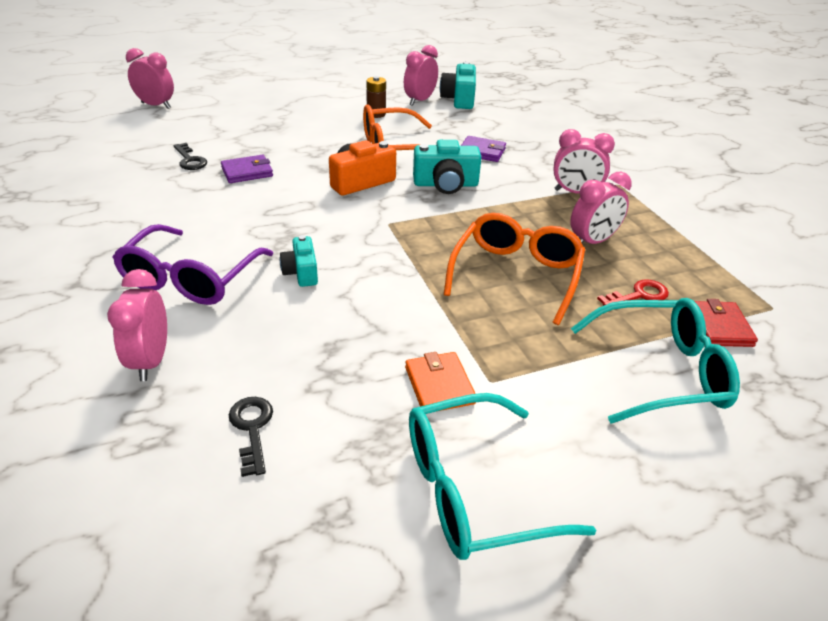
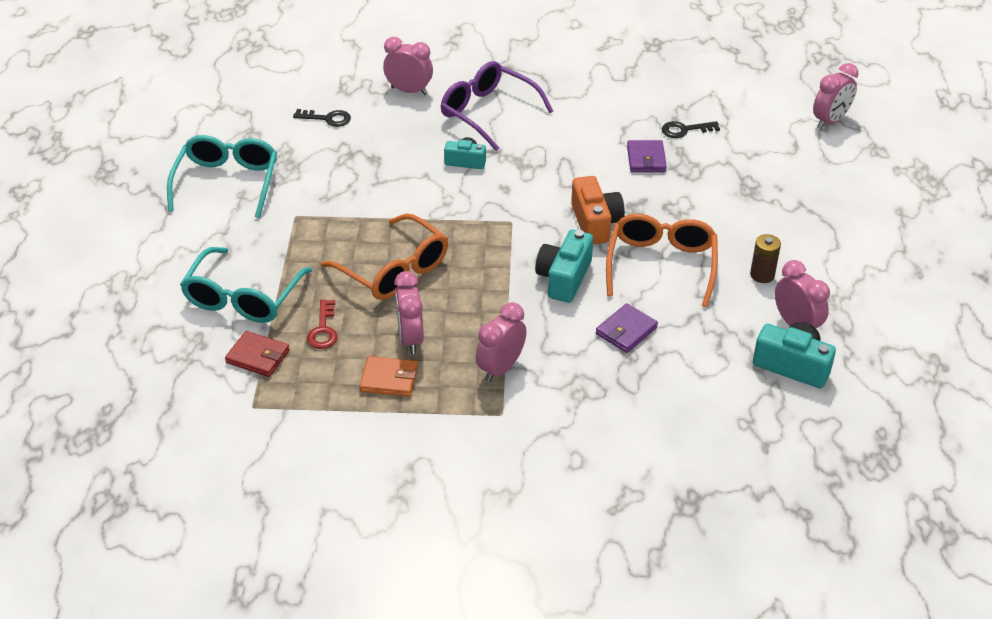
camera: 115 degrees right, 5 degrees up
(439, 385) = (308, 193): orange wallet -> orange wallet (389, 379)

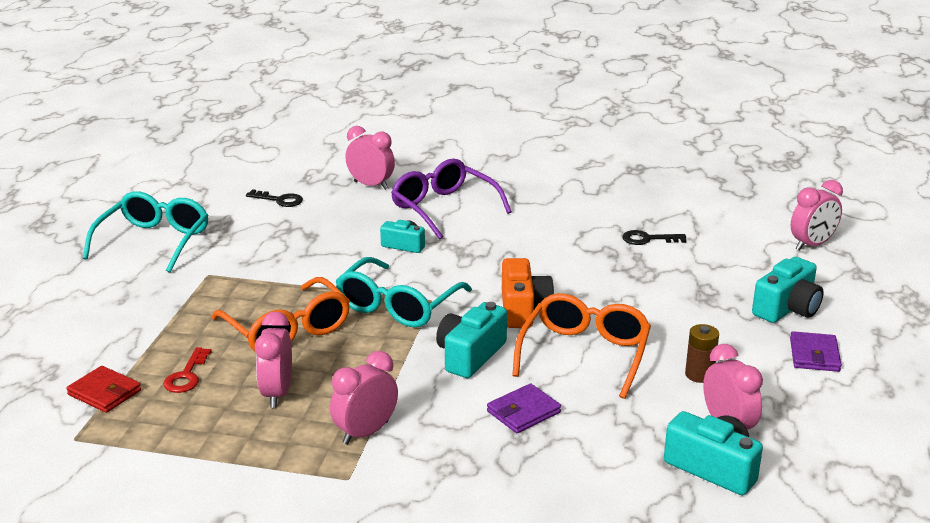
camera: 10 degrees right, 15 degrees down
(243, 298) = (117, 339): turquoise glasses -> turquoise glasses (397, 306)
(389, 379) = (235, 429): orange wallet -> none
(646, 159) = (597, 260): purple wallet -> purple wallet (814, 355)
(821, 195) = (787, 308): none -> turquoise camera

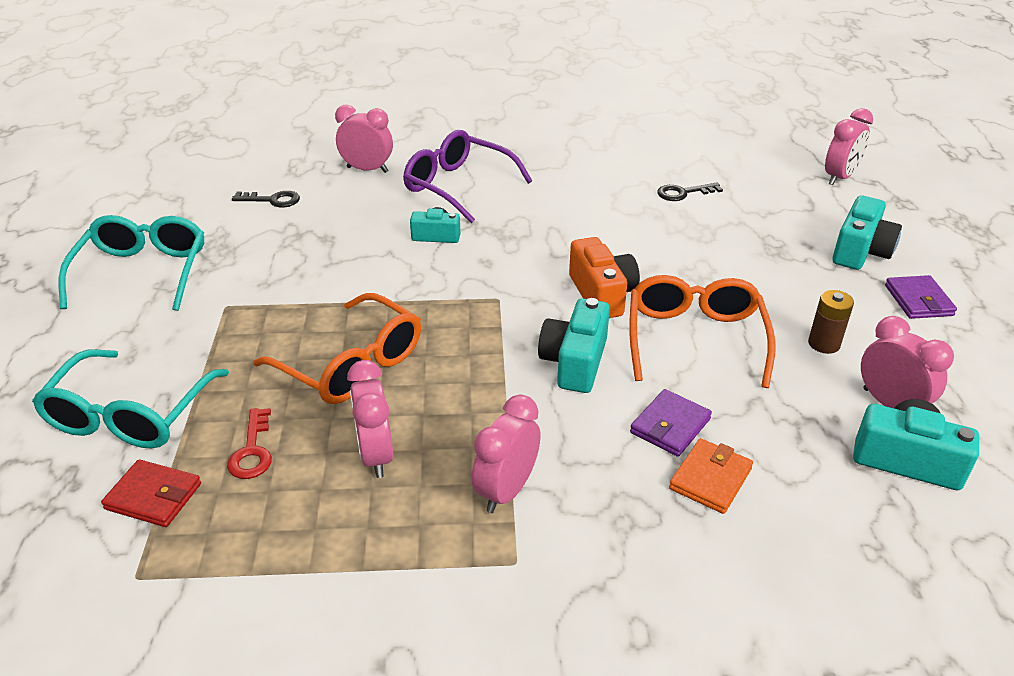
camera: 15 degrees left, 10 degrees up
(397, 306) = (464, 312): turquoise glasses -> turquoise glasses (129, 415)
(534, 452) = (710, 479): none -> orange wallet

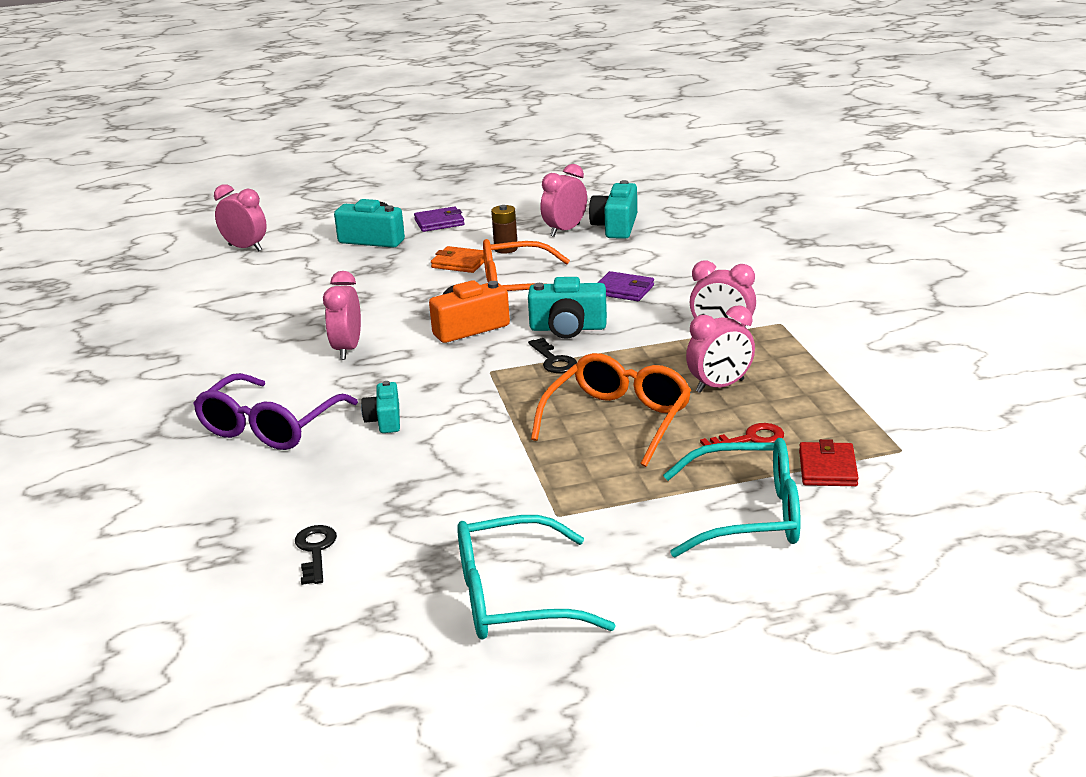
camera: 100 degrees left, 10 degrees down
(367, 169) = (226, 497): pink clock -> pink clock (347, 349)
(683, 193) = (279, 309): black key -> black key (554, 360)
(710, 479) = (667, 275): orange wallet -> orange wallet (460, 263)

